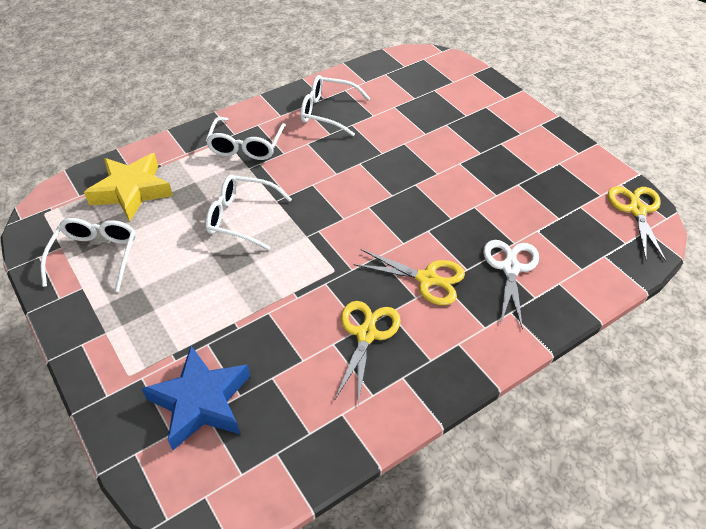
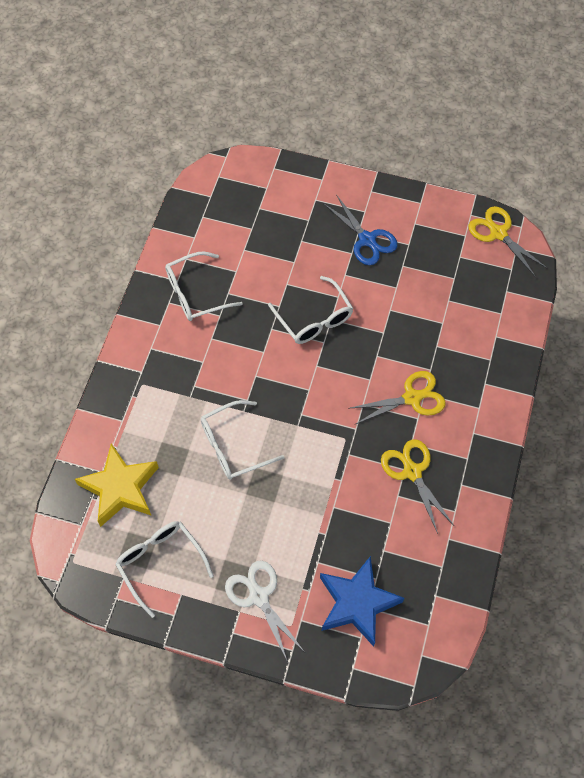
camera: 40 degrees left, 15 degrees up
(246, 146) = (165, 377): white glasses -> white glasses (314, 319)
(503, 151) = (367, 239): none -> blue scissors
(510, 268) = (457, 347): white scissors -> white scissors (259, 596)

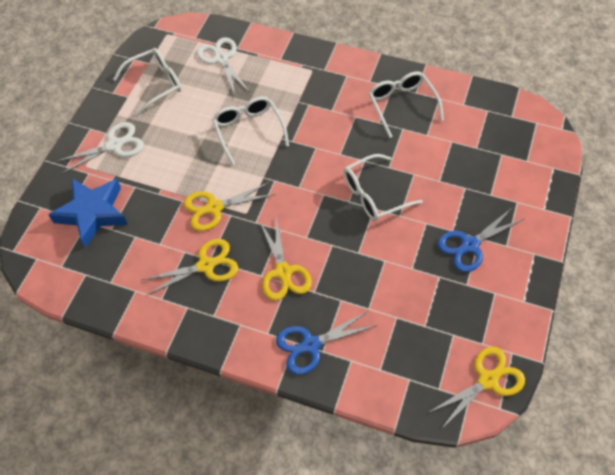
camera: 95 degrees right, 5 degrees down
(120, 488) = (221, 59): yellow star -> white scissors
(340, 471) = (214, 208): none -> yellow scissors
(486, 369) = (311, 345): none -> blue scissors

